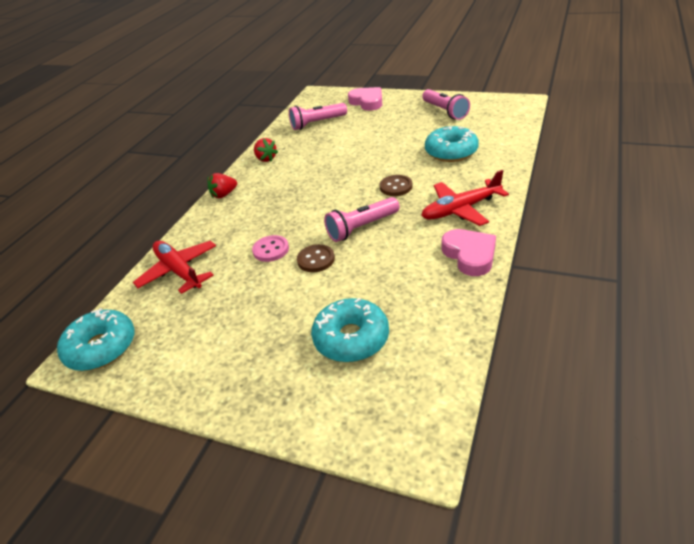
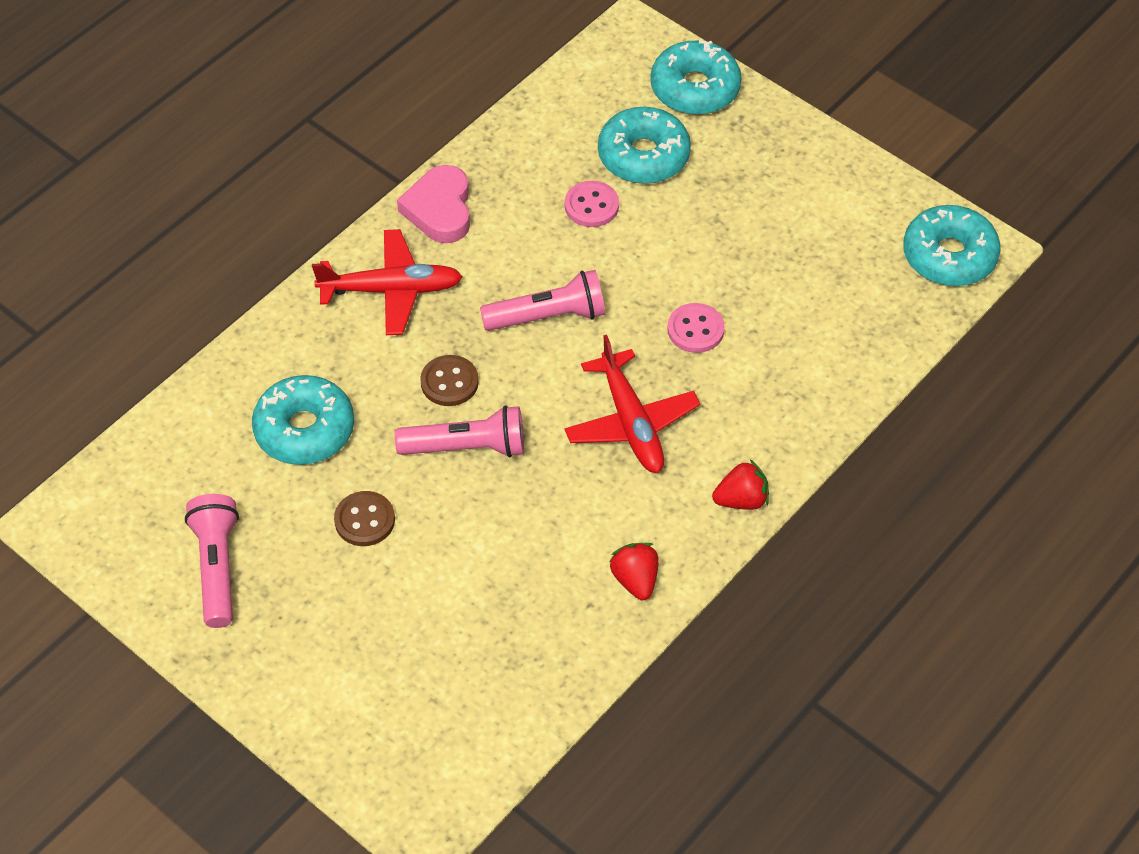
camera: 165 degrees left, 15 degrees up
(179, 271) = (839, 344): red plane -> red plane (631, 422)
(316, 259) = (638, 284): brown button -> brown button (364, 520)
(317, 123) = (484, 666): pink flashlight -> pink flashlight (466, 447)
(334, 413) = (695, 88): none -> turquoise donut
(367, 102) = (336, 703): pink heart -> none
(371, 292) = (591, 206): none -> pink button

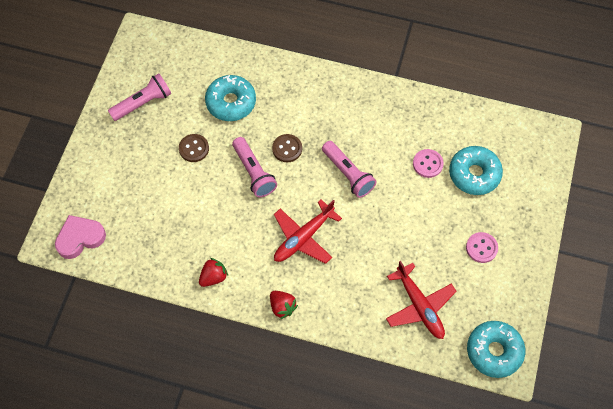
camera: 65 degrees right, 10 degrees up
(390, 290) = (327, 100): red plane -> red plane (419, 305)
(439, 209) = (387, 99): pink heart -> pink heart (80, 238)
(695, 88) = (535, 179): turquoise donut -> none
(695, 330) = (375, 244): pink button -> pink button (481, 248)

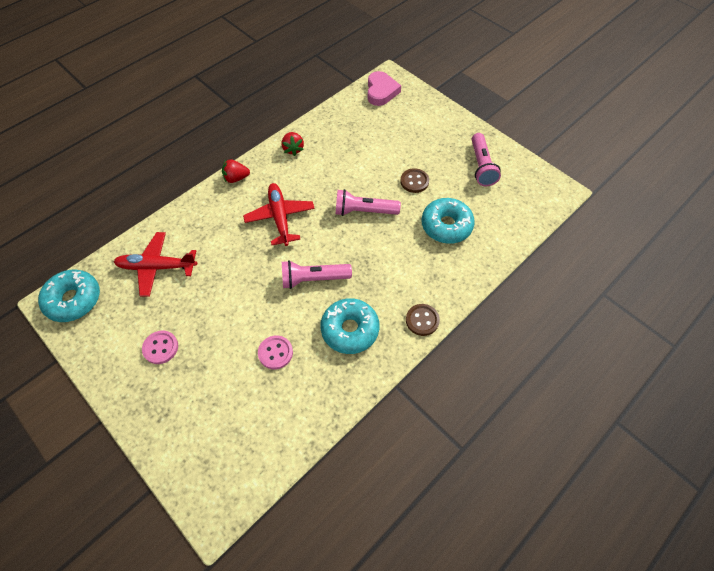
camera: 120 degrees right, 5 degrees down
(287, 149) = (371, 245): brown button -> brown button (422, 320)
(474, 174) = (234, 390): turquoise donut -> turquoise donut (350, 329)

